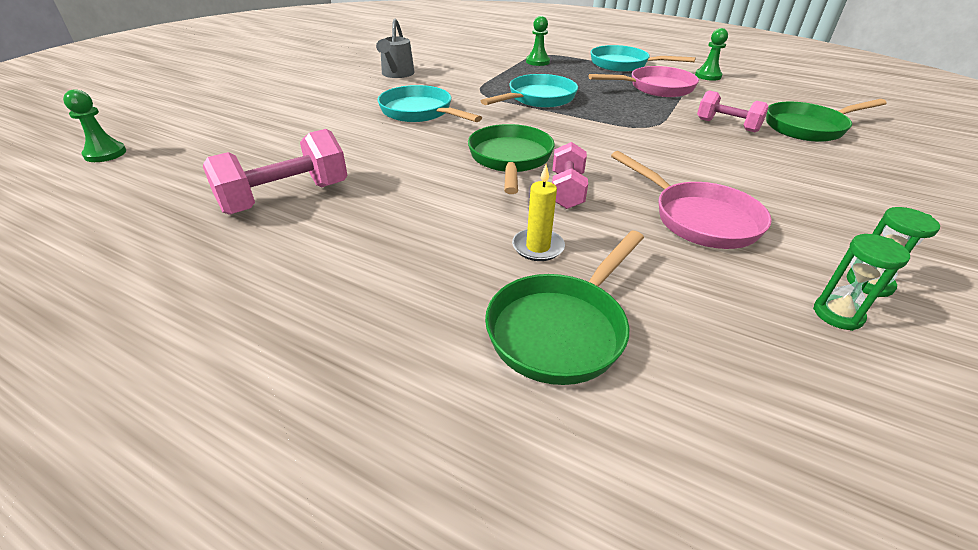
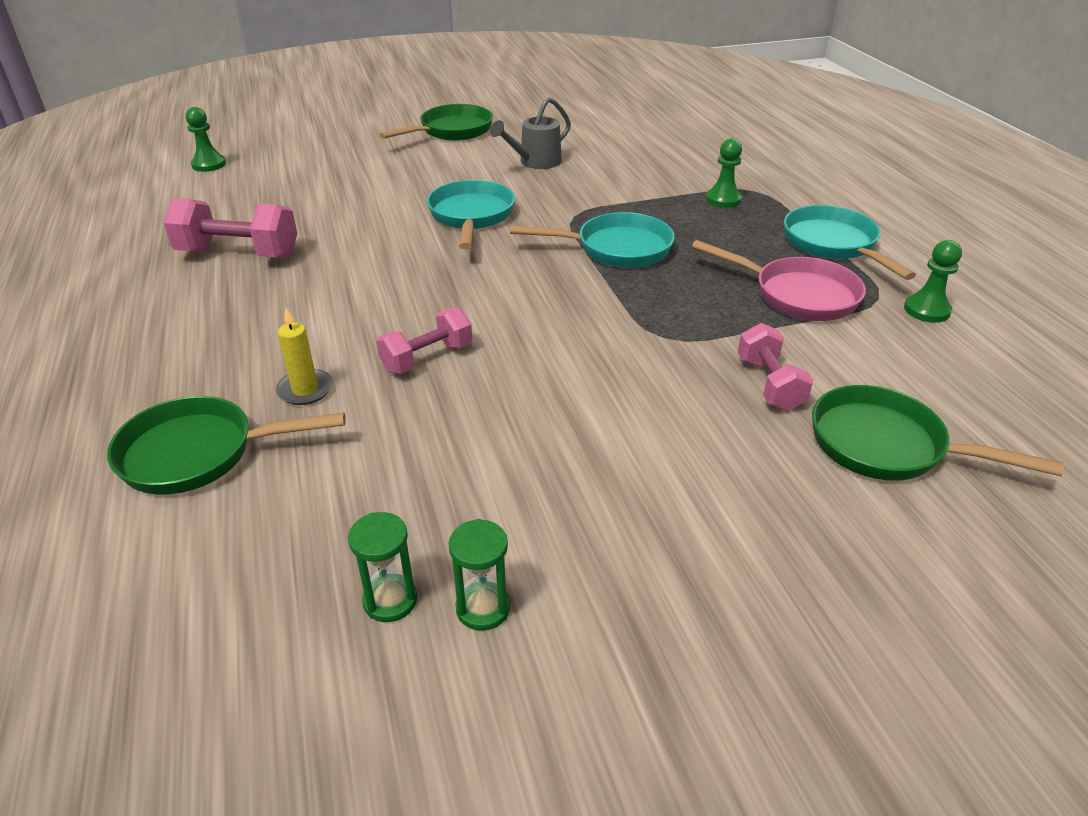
camera: 45 degrees right, 0 degrees up
(510, 159) = (446, 303): green pan -> green pan (451, 131)
(699, 219) = (478, 452): pink pan -> none

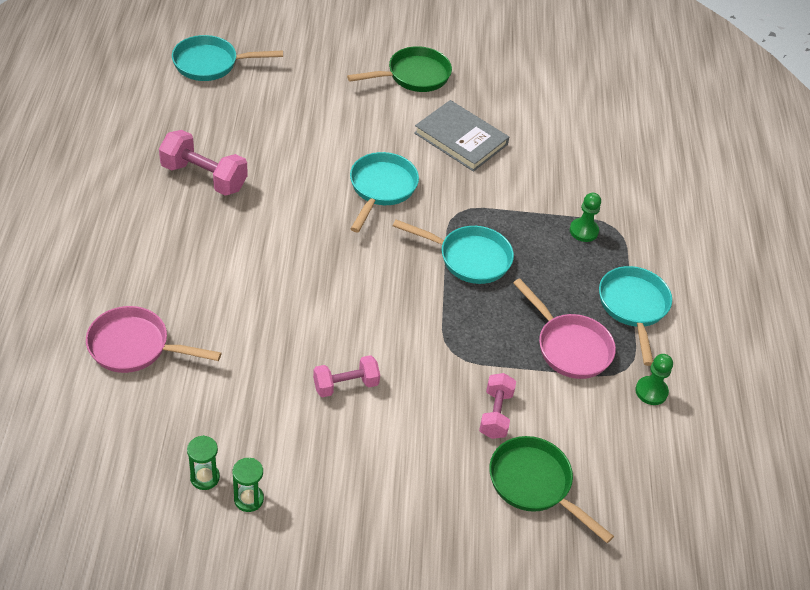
camera: 15 degrees right, 10 degrees up
(199, 454) = (135, 347): green pan -> pink pan
(209, 165) = (211, 64): green pawn -> turquoise pan
(305, 390) = (209, 318): yellow candle -> none
(427, 358) = (291, 318): pink dumbbell -> pink dumbbell (346, 385)
(535, 162) = (461, 139): grey watering can -> grey book

